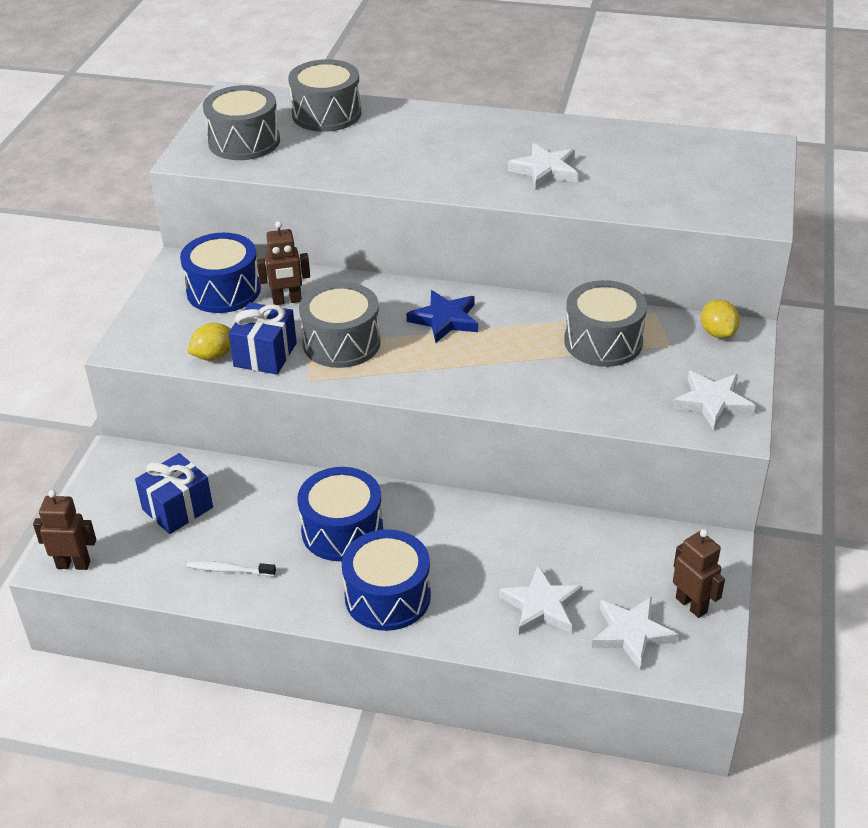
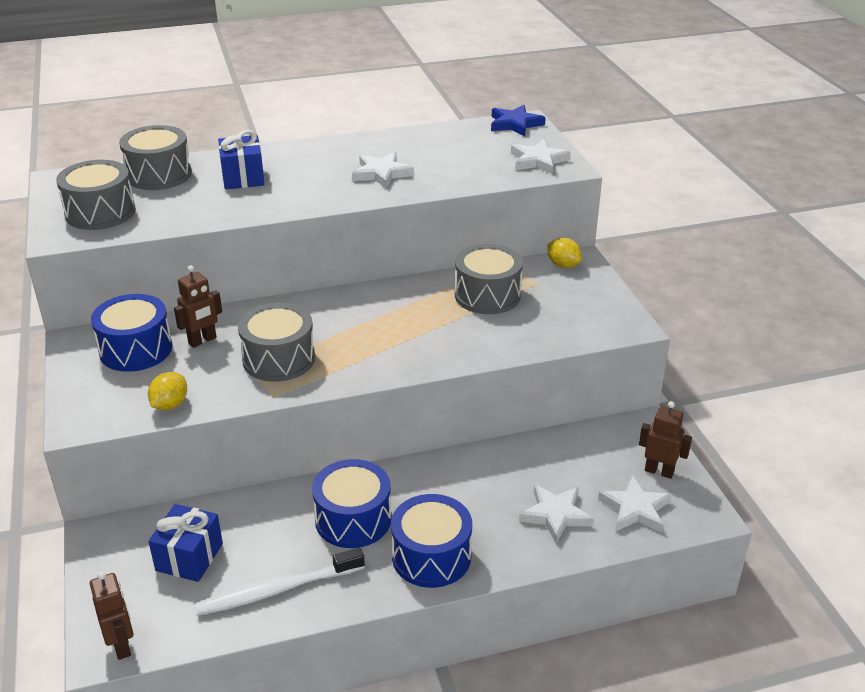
camera: 30 degrees left, 5 degrees down
(73, 564) = (122, 645): brown robot -> brown robot turned 90 degrees clockwise
(229, 570) = (277, 590): white toothbrush -> white toothbrush, size x1.94
(265, 355) = (218, 389): blue gift -> blue gift (243, 178)
(445, 319) = (351, 315): blue star -> blue star (515, 124)
(712, 403) = (600, 313): white star -> white star (538, 161)

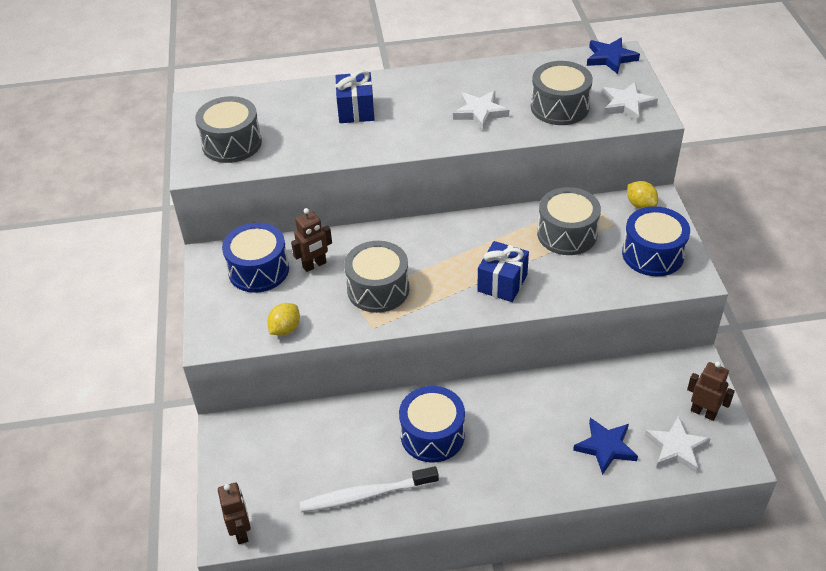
camera: 10 degrees right, 10 degrees up
(159, 175) = (283, 103): grey drum -> grey drum (559, 107)
(189, 557) = (296, 458): blue gift -> blue gift (502, 283)
(431, 556) = (495, 477): blue drum -> blue drum (653, 254)
(555, 515) = (605, 447): white star -> blue star

